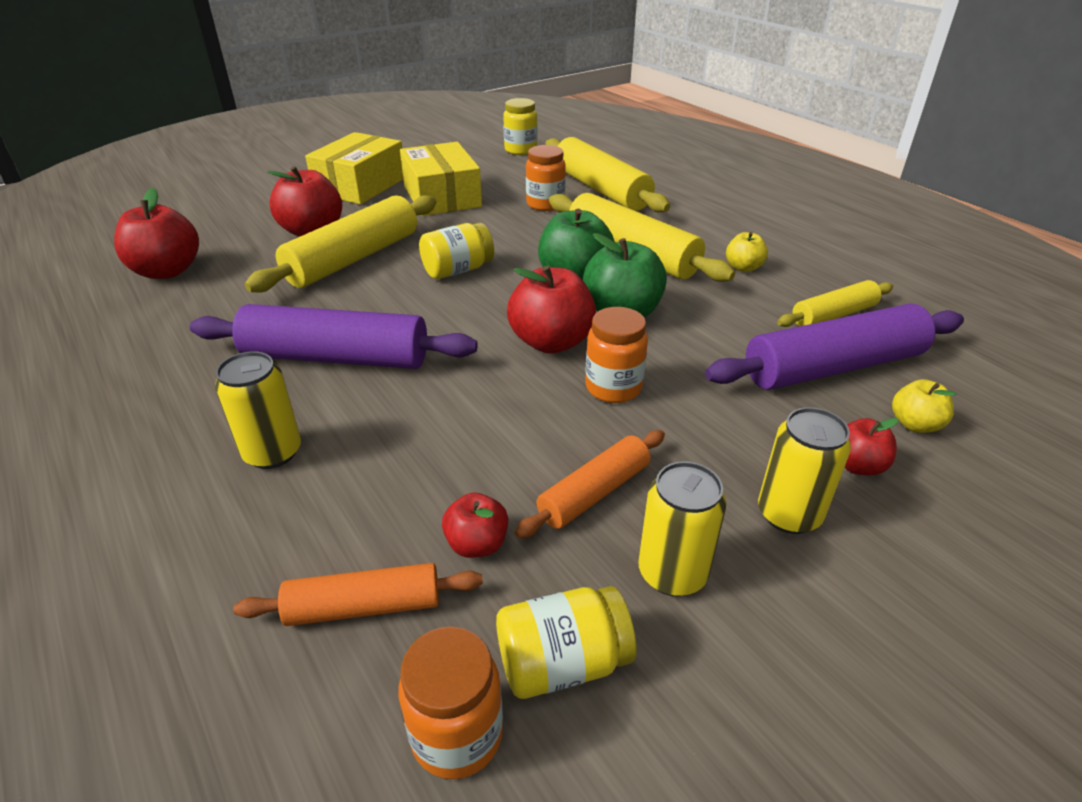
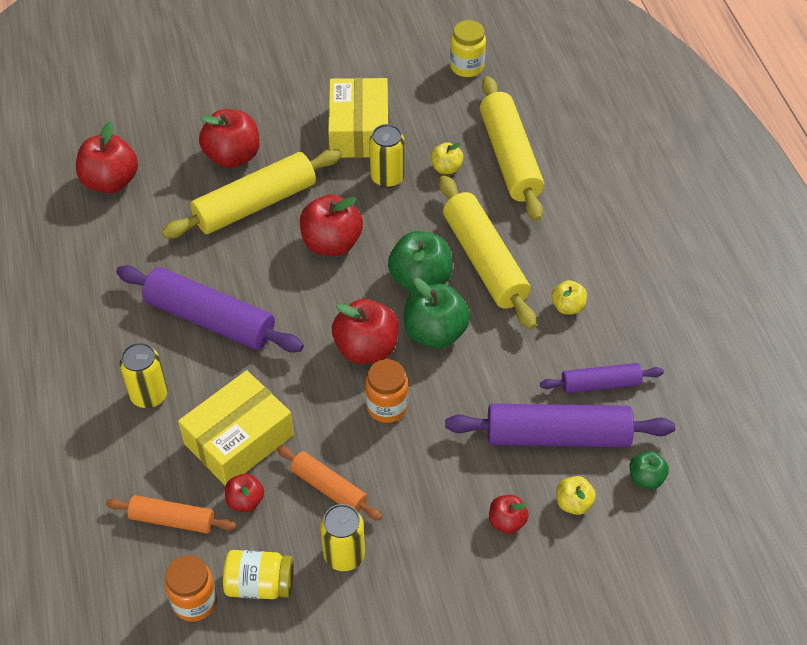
camera: 20 degrees right, 15 degrees up
(360, 185) = (293, 93): yellow box -> yellow box (239, 439)
(458, 270) = (331, 243): yellow jar -> red apple
(545, 204) = (446, 168): orange jar -> yellow apple
(594, 492) = (329, 488): orange rolling pin -> orange rolling pin turned 60 degrees clockwise
(788, 514) = (436, 541): yellow can -> yellow can (387, 177)
(833, 315) = (600, 384): yellow rolling pin -> purple rolling pin
(965, 380) = (646, 478): none -> green apple

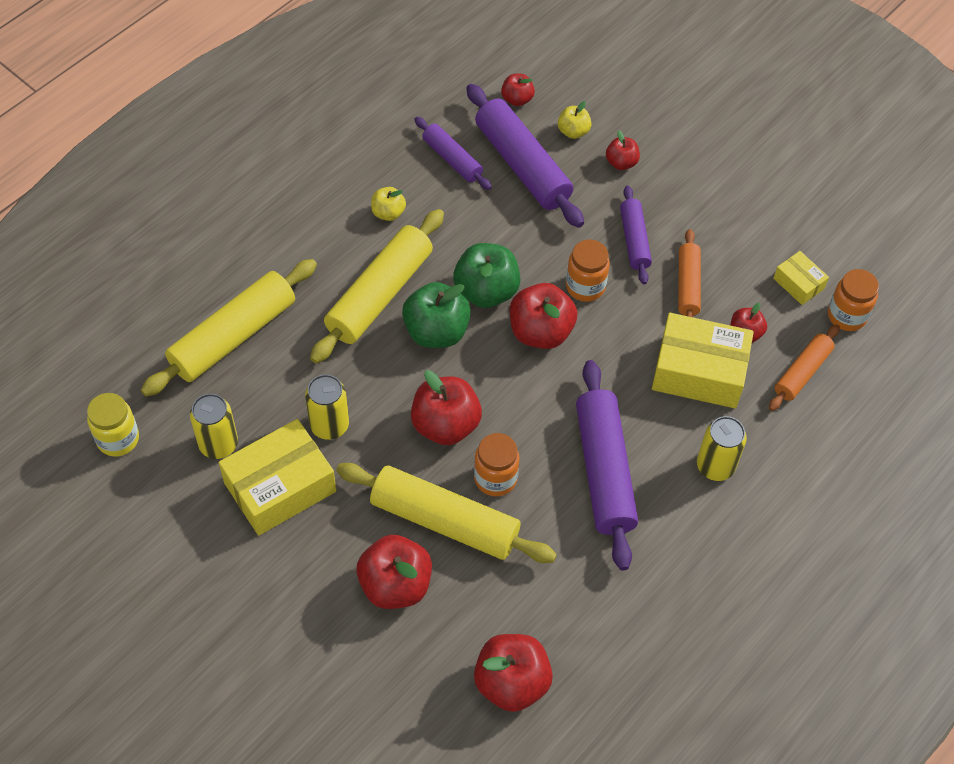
camera: 125 degrees left, 5 degrees up
(172, 519) = (802, 372): orange rolling pin -> orange rolling pin turned 60 degrees clockwise
(260, 584) = (798, 283): yellow jar -> yellow box
(262, 250) = (495, 478): none -> orange jar
(344, 555) = (731, 245): yellow can -> yellow can (218, 444)
(408, 475) = (634, 240): none -> purple rolling pin
(446, 168) = (283, 382): yellow apple -> none
(646, 478) = (517, 99): green apple -> red apple

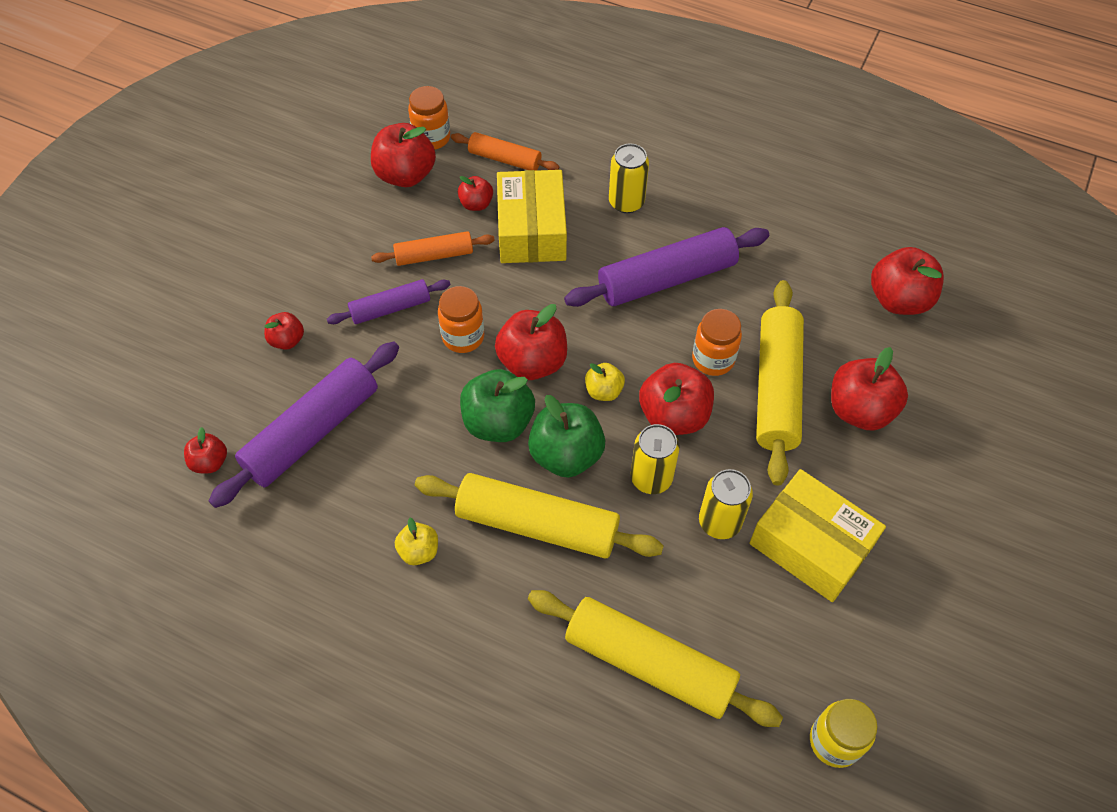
camera: 105 degrees left, 0 degrees up
(218, 444) = (791, 626): yellow can -> yellow can (651, 478)
(452, 159) = (320, 506): purple rolling pin -> none
(573, 131) = (250, 394): yellow apple -> yellow apple (603, 391)
(798, 283) = (405, 175): yellow box -> red apple

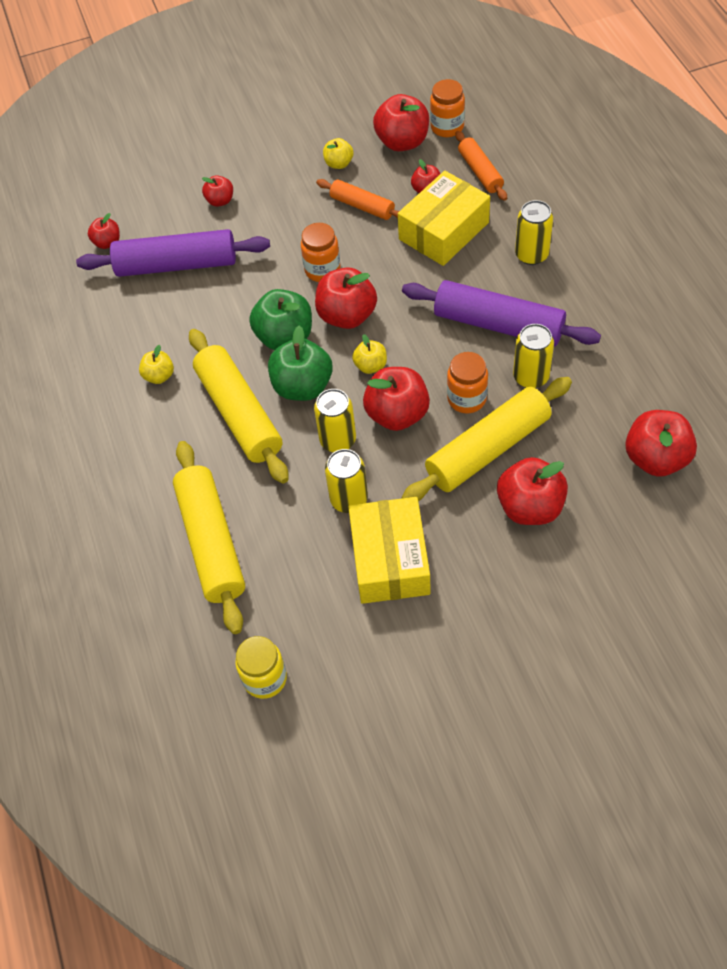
camera: 50 degrees right, 0 degrees up
(367, 231) = (339, 163): none -> yellow apple
(390, 308) = (299, 222): purple rolling pin -> none
(740, 303) = (531, 377): none -> yellow can

